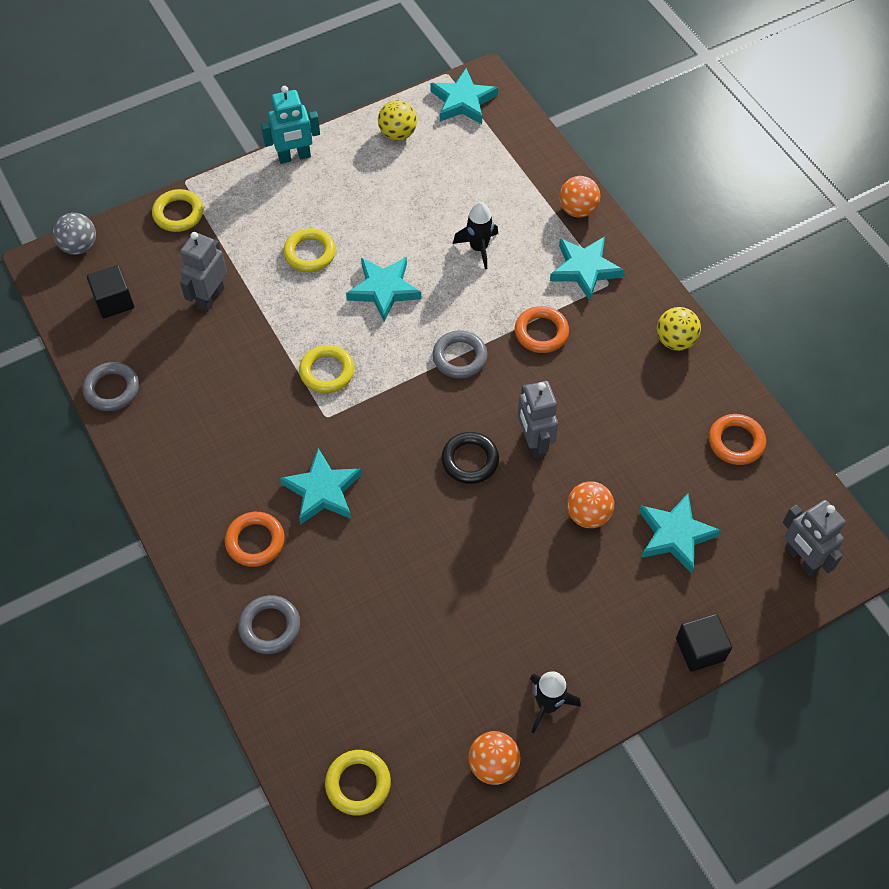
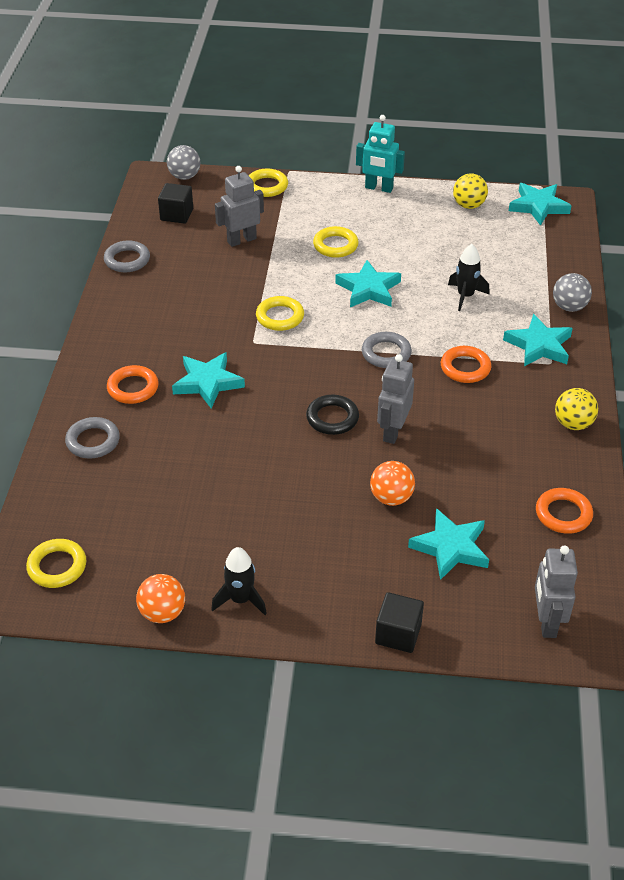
camera: 35 degrees right, 15 degrees down
(577, 209) = (569, 307): orange ball -> grey ball

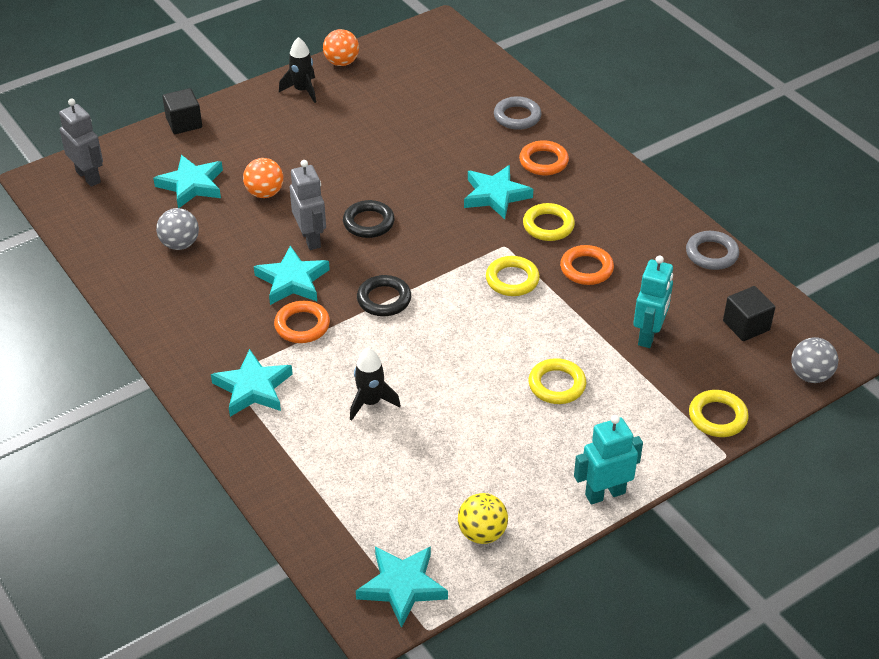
camera: 140 degrees right, 0 degrees up
(57, 566) = (435, 50): yellow ring -> yellow ring (548, 226)
(241, 240) = (649, 335): grey robot -> turquoise robot
(368, 289) = (469, 354): turquoise star -> turquoise star (292, 281)
(386, 353) = (384, 299): grey ring -> black ring
(563, 514) = (123, 250): orange ring -> orange ring (586, 269)
(569, 307) = (256, 452): grey ball -> grey ball (180, 244)
(573, 424) = (165, 327): yellow ball -> none

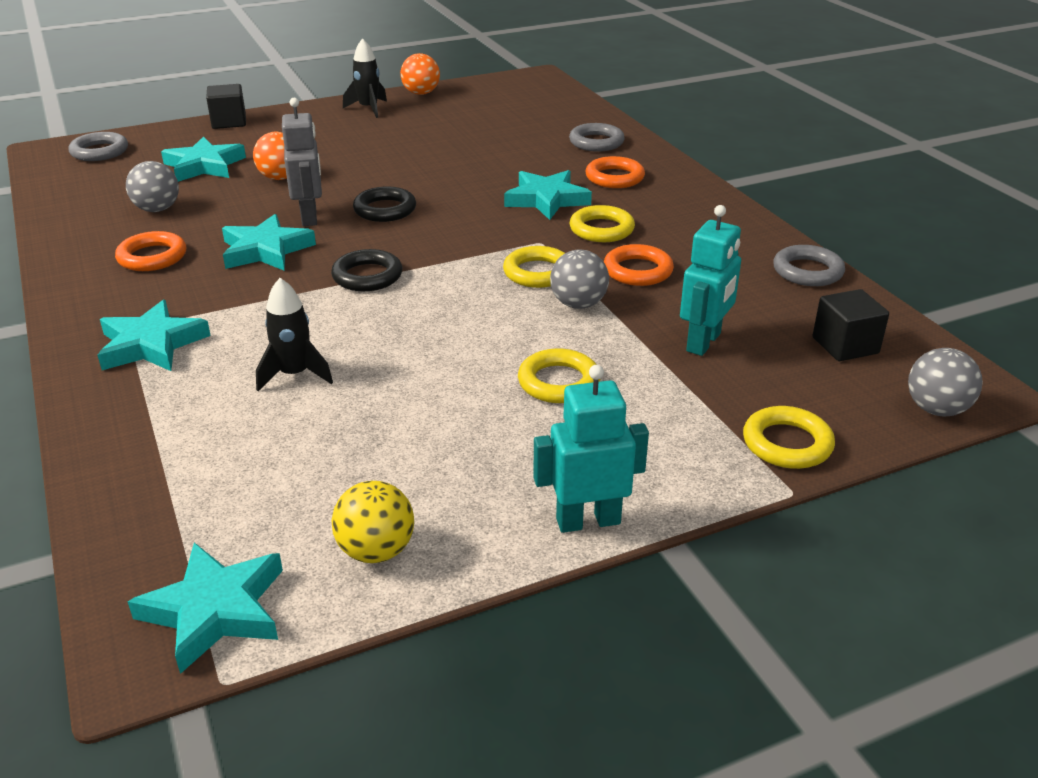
camera: 10 degrees right, 10 degrees down
(88, 176) = (99, 151): grey robot -> grey ring
(302, 325) = (252, 291): orange ring -> orange ring (152, 257)
(551, 309) = (578, 304): none -> grey ball

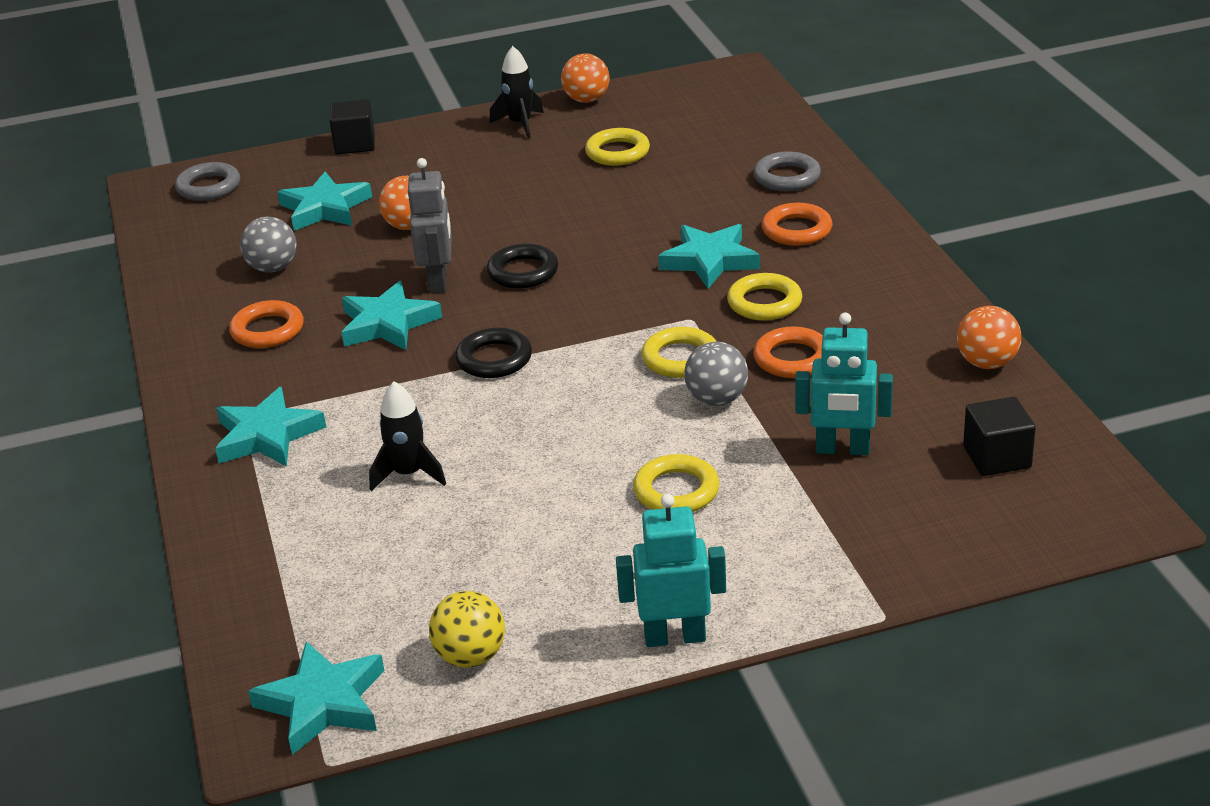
camera: 10 degrees right, 0 degrees up
(704, 342) = (842, 449): turquoise robot -> turquoise robot turned 60 degrees clockwise
(787, 443) = (896, 566): yellow ring -> yellow ring (617, 152)
(807, 271) = (987, 363): grey ring -> orange ball
(936, 409) = (1068, 534): grey ball -> none

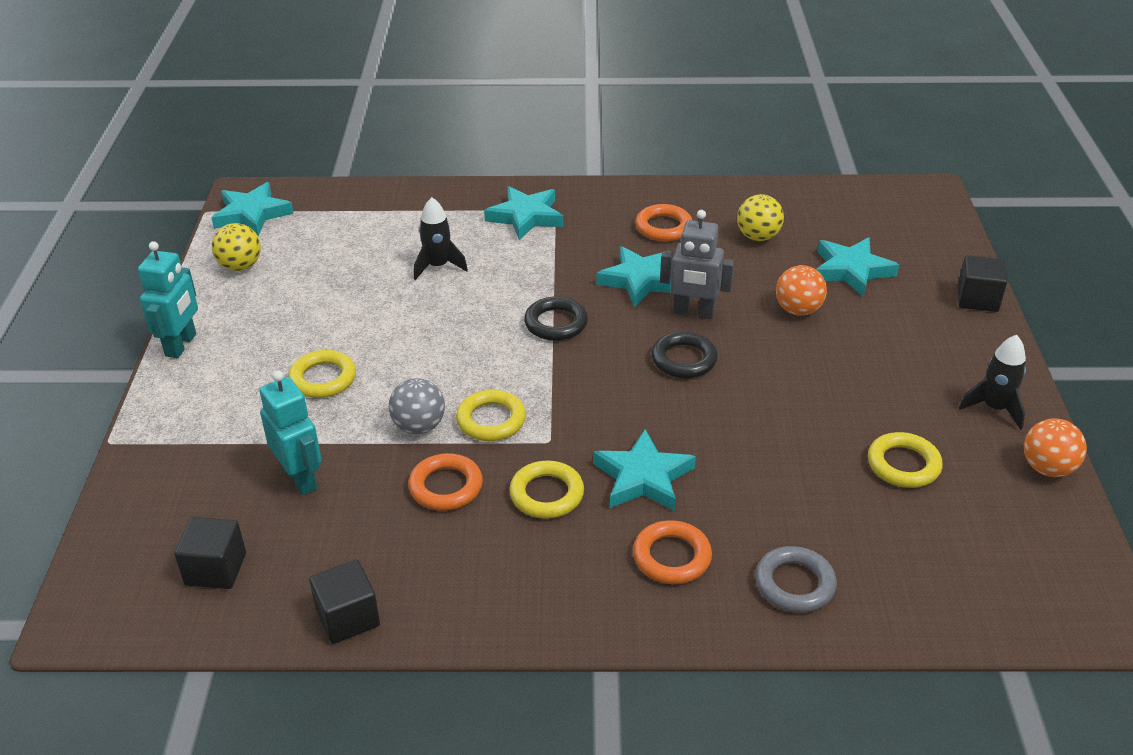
camera: 105 degrees right, 5 degrees up
(209, 187) = (915, 217): grey ring -> none
(273, 268) = (758, 237): grey ball -> yellow ball
(842, 449) = (300, 478): turquoise robot -> turquoise robot turned 120 degrees clockwise
(987, 363) = (348, 617): orange ball -> black cube

